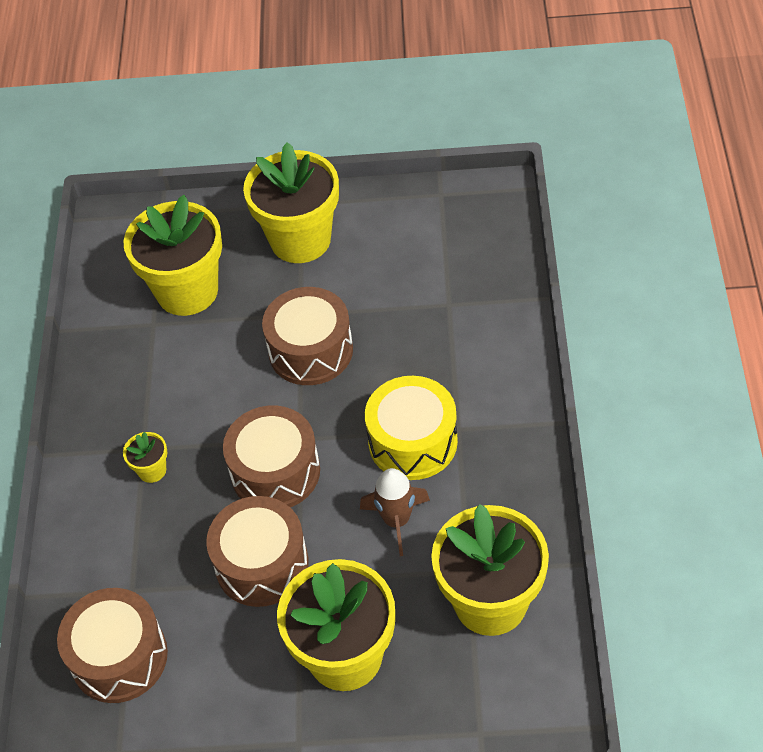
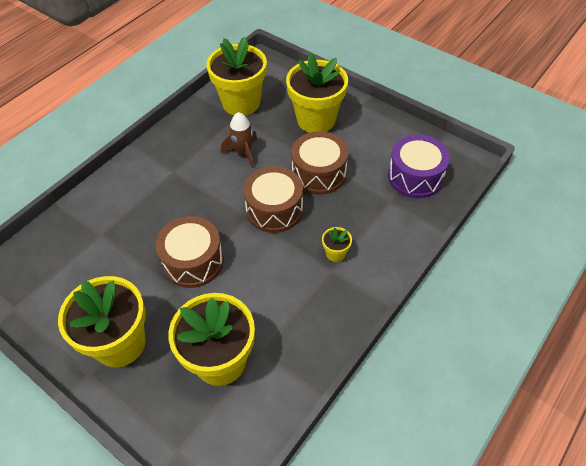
camera: 145 degrees left, 0 degrees up
(119, 657) = (415, 177): brown drum -> purple drum
(413, 442) = (199, 179): yellow drum -> none

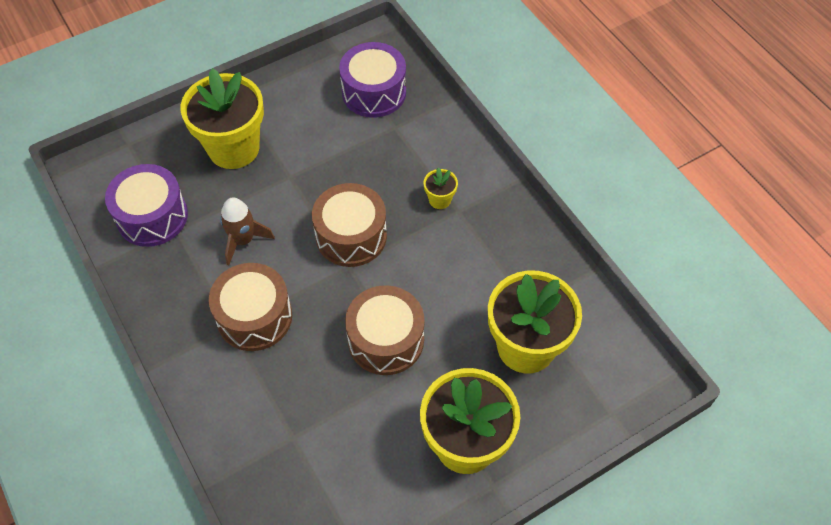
camera: 70 degrees left, 5 degrees up
(241, 103) = (152, 216): yellow flower pot -> purple drum
(319, 173) = (320, 175): brown drum -> brown drum (254, 317)

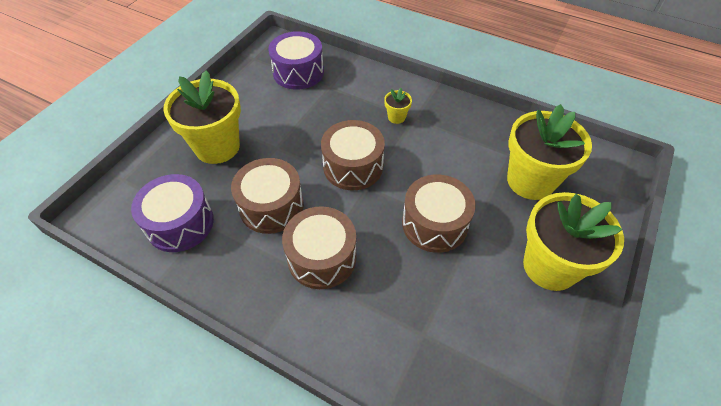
camera: 30 degrees left, 5 degrees down
(243, 240) = (271, 206): brown rocket -> brown drum

